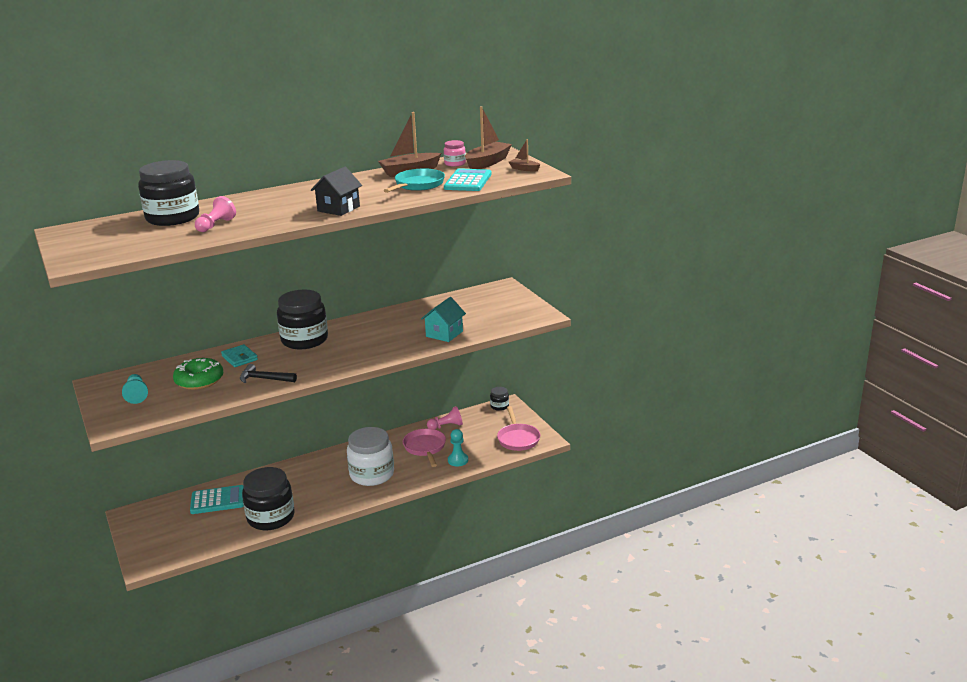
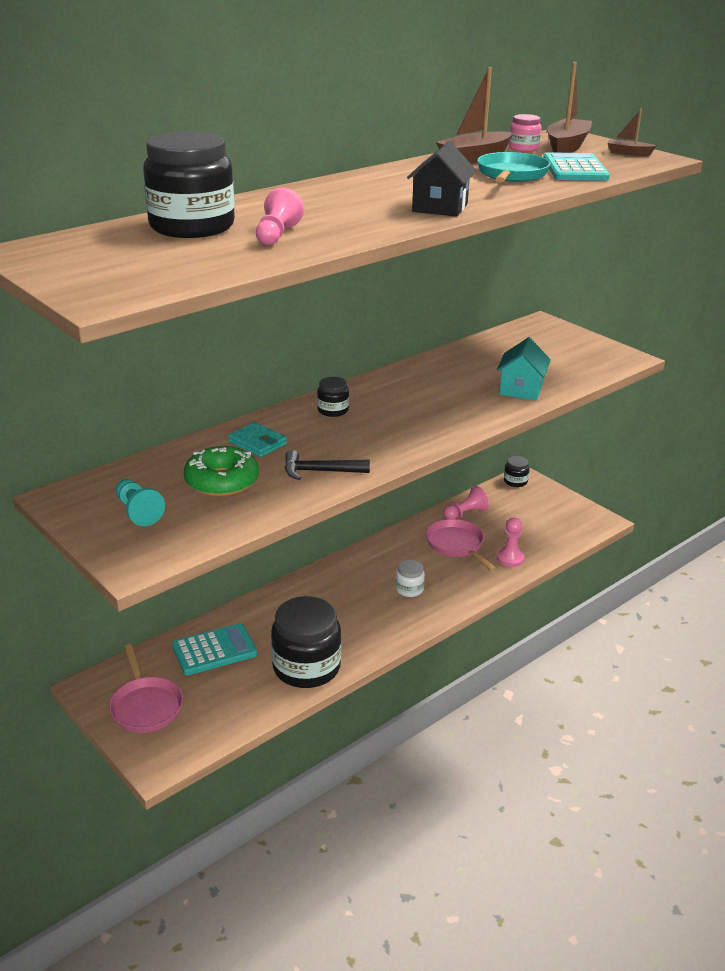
camera: 15 degrees left, 5 degrees up
(304, 340) = (333, 410): black jar -> black jar, size x0.46
(372, 474) = (409, 589): white jar -> white jar, size x0.46
(458, 460) = (510, 558): turquoise pawn -> pink pawn
(518, 439) = (567, 522): pink pan -> pink pan (146, 706)

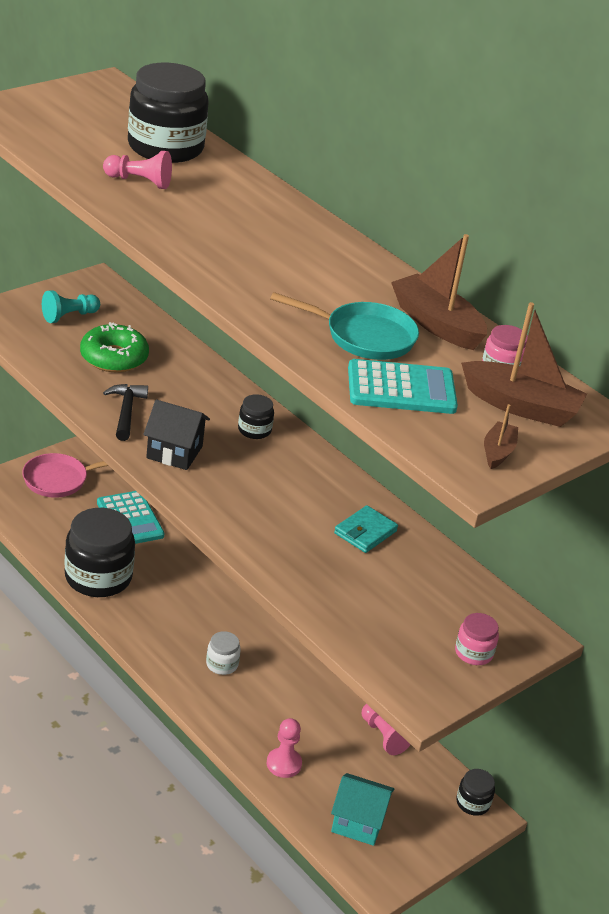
camera: 85 degrees right, 5 degrees up
(257, 443) = (185, 380): turquoise wallet -> turquoise wallet (365, 532)
(440, 208) = (226, 271): black house -> black house (174, 452)
(456, 545) = (311, 717): pink pan -> none
(521, 389) = (312, 576): turquoise house -> turquoise house (358, 822)
(570, 340) = (473, 653): none -> pink jar

